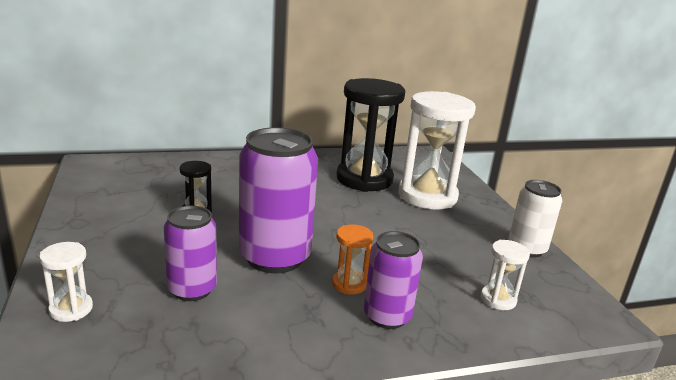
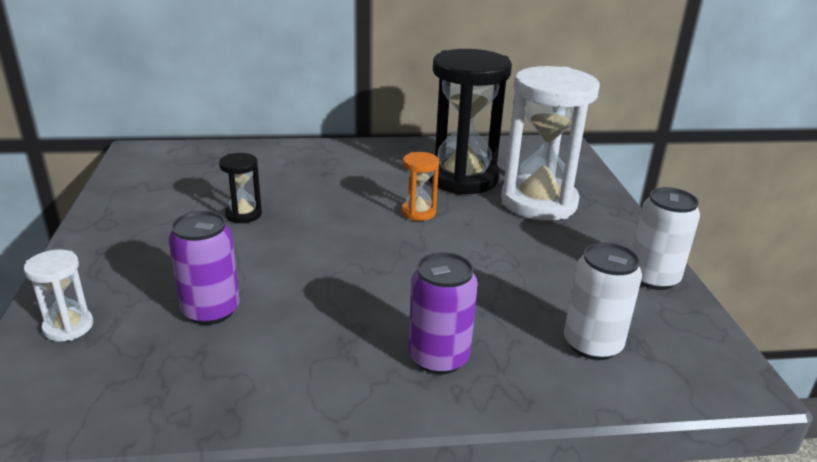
camera: 10 degrees right, 5 degrees up
(275, 257) = (320, 275): purple can -> none
(349, 284) = (403, 314): orange hourglass -> orange hourglass (418, 212)
(498, 299) = (592, 344): white hourglass -> white can

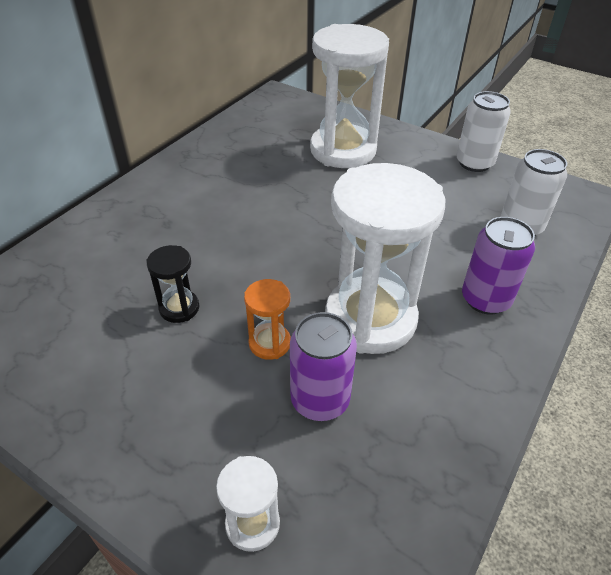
camera: 50 degrees left, 15 degrees up
(330, 300) = (370, 319): none -> white hourglass
(418, 212) = (293, 209): orange hourglass -> orange hourglass (269, 343)
(462, 178) = (268, 162): black hourglass -> none

